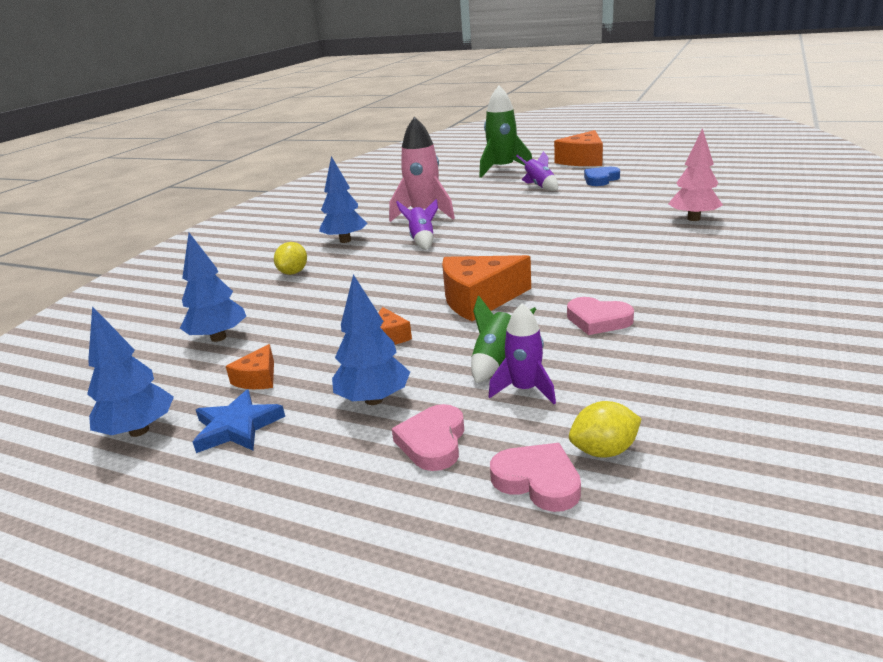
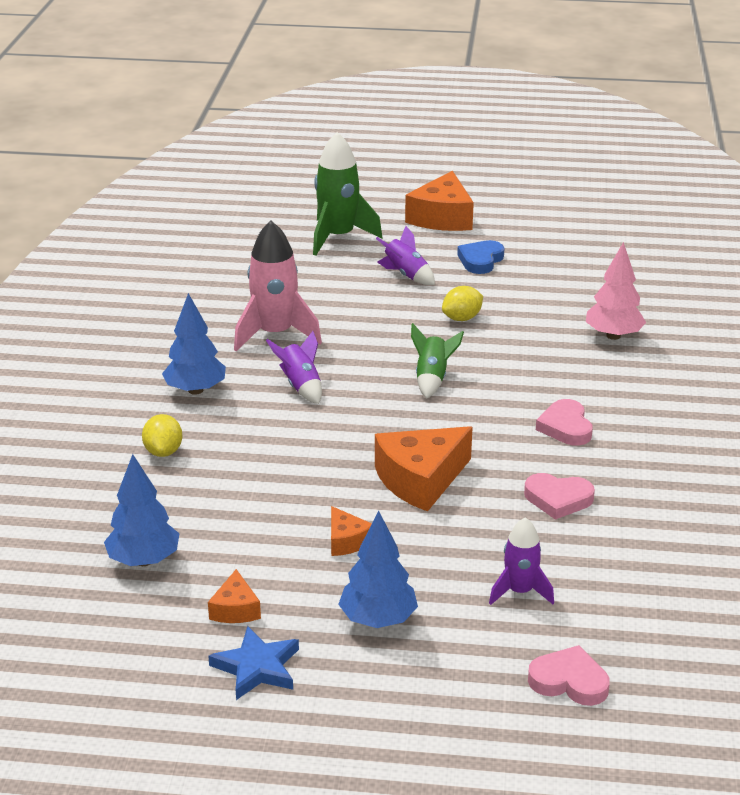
camera: 20 degrees left, 5 degrees up
(139, 430) = (152, 685): blue tree -> none
(433, 442) = (461, 657): pink heart -> pink heart (565, 427)
(496, 361) = (478, 561): green rocket -> green rocket (432, 378)
(604, 451) = (613, 646): yellow lemon -> yellow lemon (462, 318)

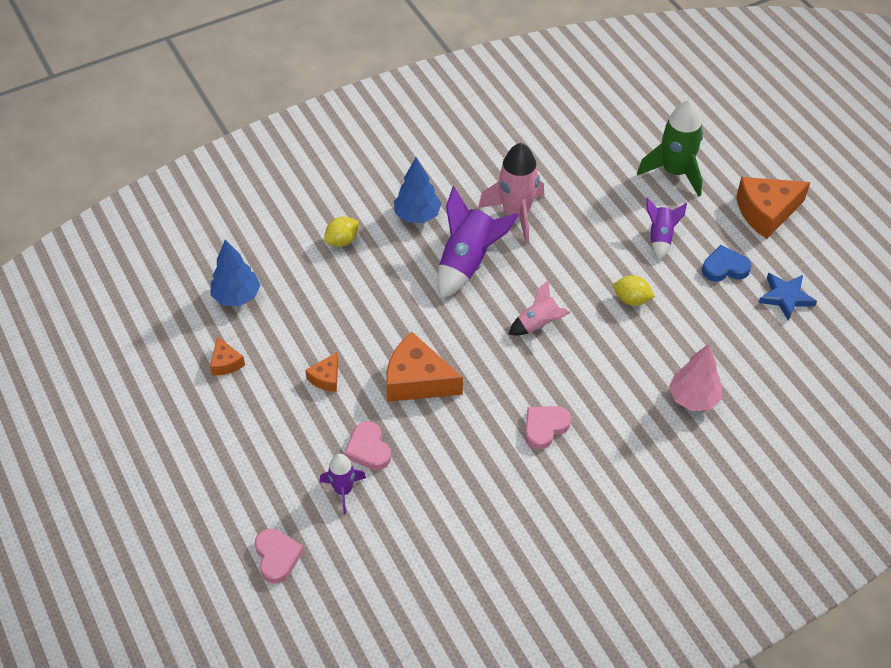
camera: 55 degrees right, 20 degrees up
(235, 609) = (226, 363): orange cheese -> orange cheese turned 75 degrees counterclockwise
(257, 667) = (185, 401): blue star -> blue star (785, 297)
(300, 386) = (468, 262): purple rocket -> purple rocket, size x1.72
(378, 620) = (265, 434): blue tree -> none
(432, 378) = (539, 324): green rocket -> pink rocket
(558, 499) = (456, 464): pink heart -> pink heart (368, 449)

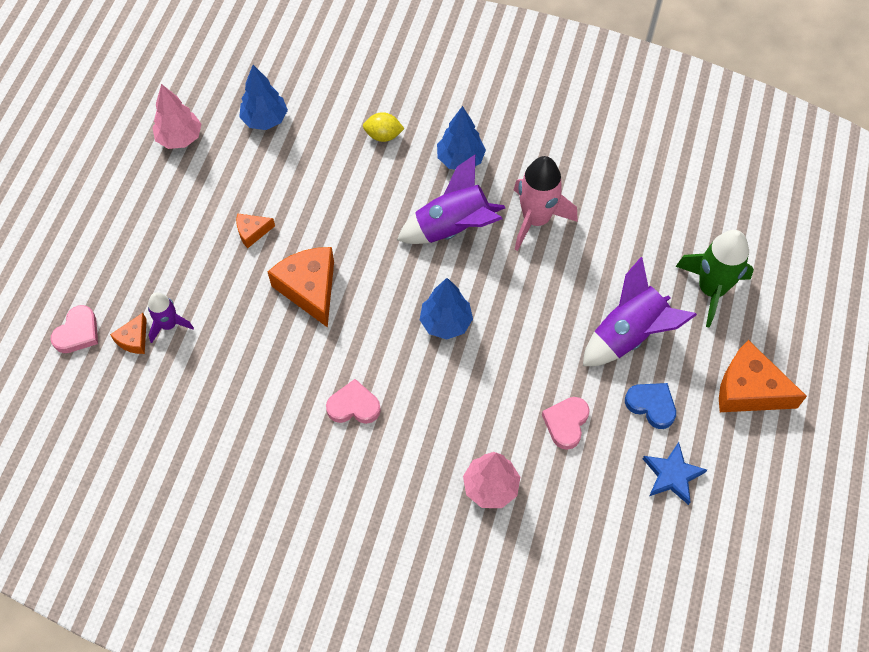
camera: 45 degrees right, 10 degrees up
(183, 360) = (180, 138): none -> pink tree
(226, 363) = (203, 164): orange cheese -> orange cheese (134, 339)
(368, 449) = (219, 310): pink heart -> pink heart (566, 423)
(539, 324) = (446, 322): pink rocket -> blue tree
(631, 299) = (541, 365): yellow lemon -> none
(660, 237) = (629, 335): purple rocket -> purple rocket, size x1.72

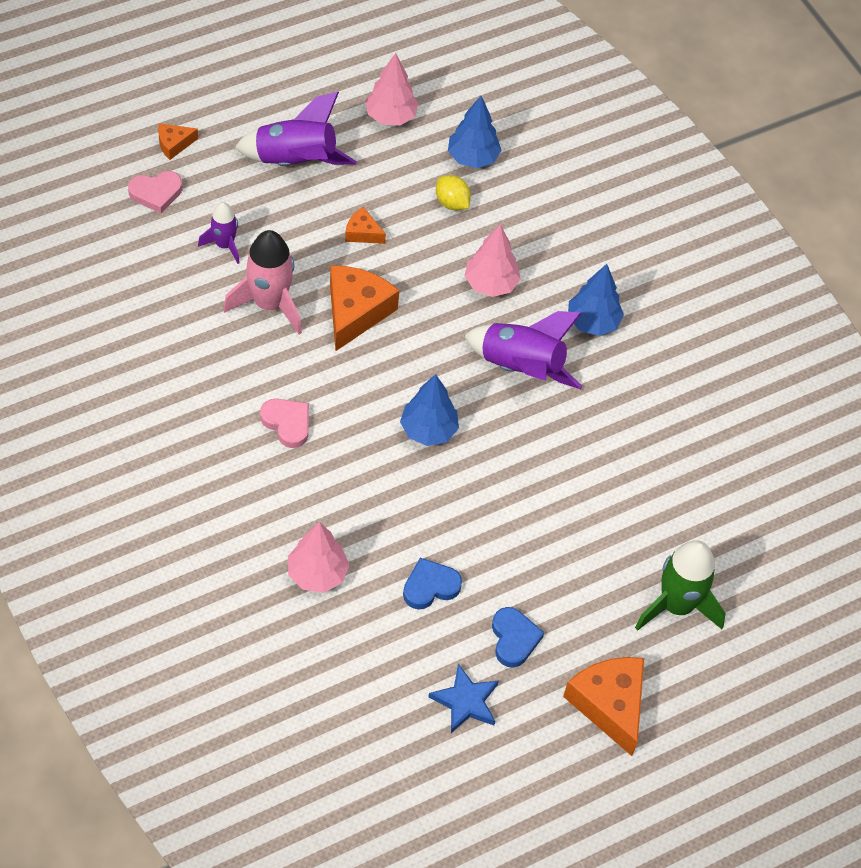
camera: 40 degrees right, 5 degrees down
(134, 339) = (188, 233): orange cheese -> orange cheese (174, 144)
(372, 191) = (490, 284): none -> pink tree
(383, 135) = (552, 250): yellow lemon -> yellow lemon (451, 203)
(536, 219) = (597, 421): pink rocket -> pink rocket (269, 304)
(566, 423) = (430, 586): pink heart -> blue heart
(629, 335) = (563, 573): purple rocket -> purple rocket (296, 161)

